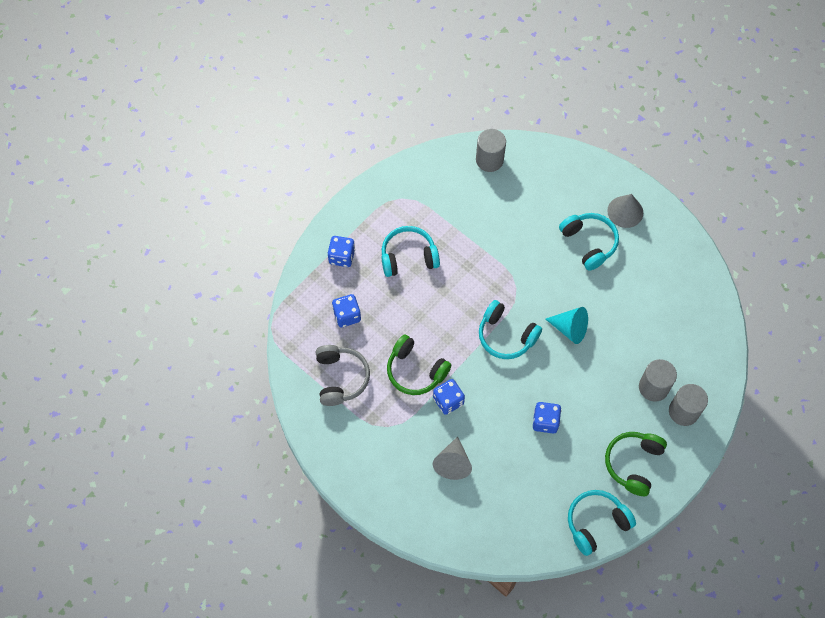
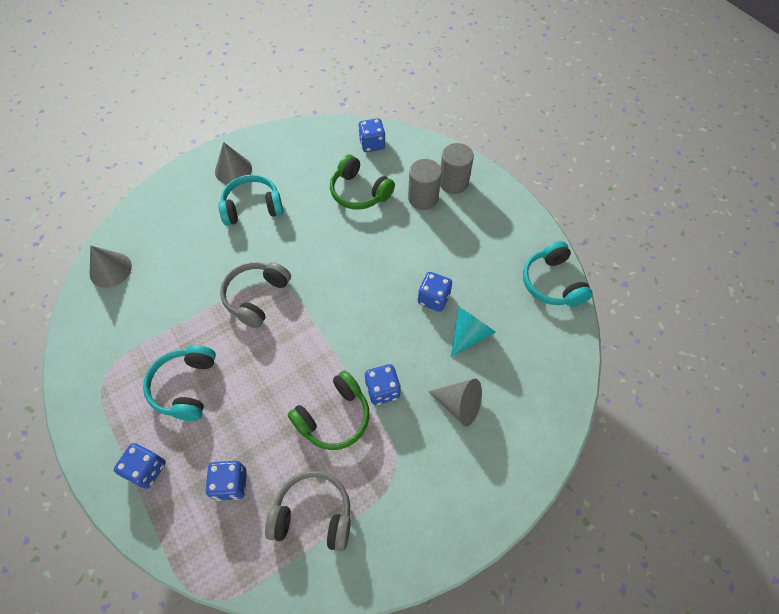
camera: 75 degrees left, 5 degrees down
(489, 160) = (110, 269): grey cylinder -> grey cone
(500, 279) = (256, 297): none -> grey headphones
(506, 336) = (325, 309): turquoise headphones -> none
(570, 328) = (338, 249): turquoise cone -> turquoise cone (469, 334)
(633, 464) = (496, 235): green headphones -> green headphones (359, 192)
(704, 323) = (372, 144): none -> blue dice

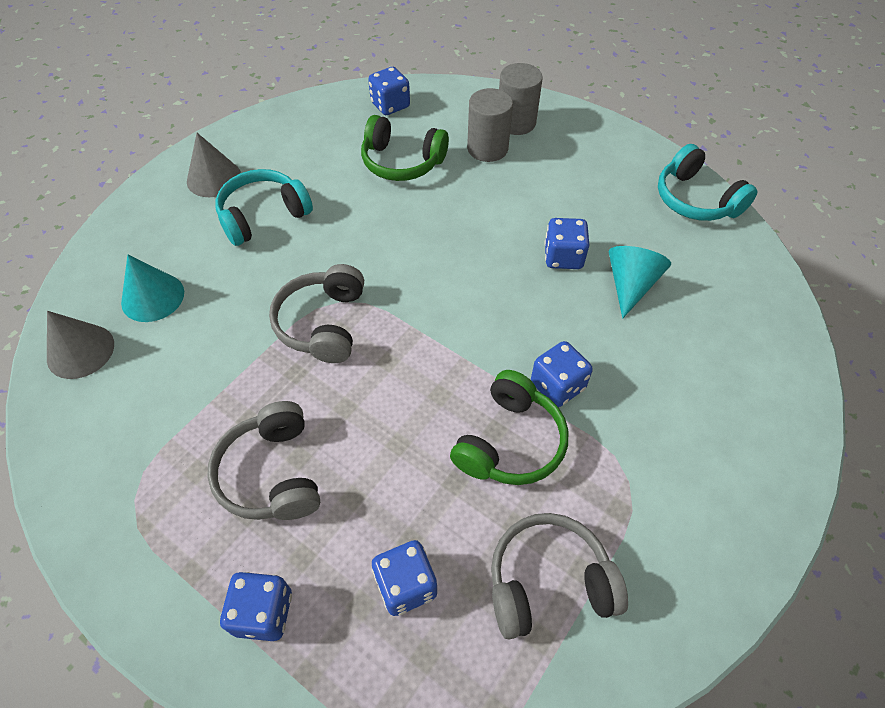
camera: 20 degrees left, 5 degrees down
(164, 246) = (152, 297): none -> turquoise cone
(185, 387) = (272, 473): turquoise headphones -> grey headphones
(459, 405) = (665, 372): grey cone -> none

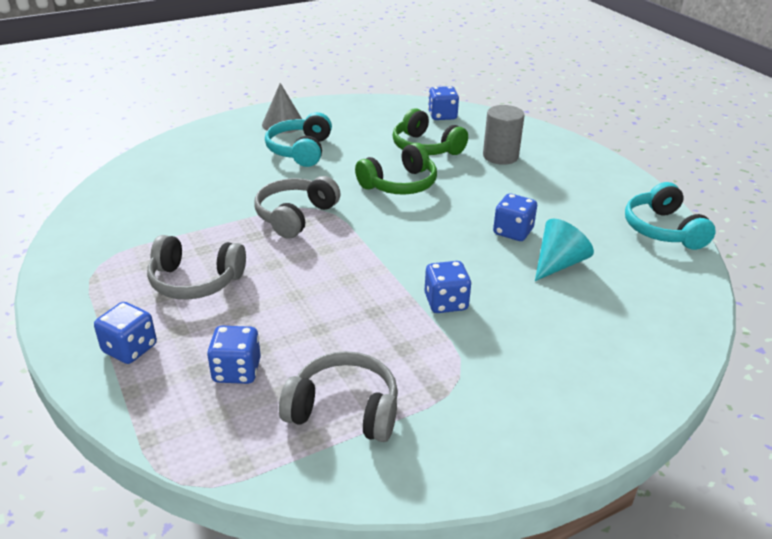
camera: 25 degrees right, 20 degrees down
(80, 351) = (128, 184): grey cone -> none
(152, 297) = (193, 171): turquoise cone -> none
(263, 216) = (300, 150): turquoise headphones -> turquoise headphones turned 75 degrees counterclockwise
(272, 473) = (195, 281): grey headphones -> grey headphones turned 90 degrees counterclockwise
(510, 442) = (381, 321): green headphones -> green headphones (399, 184)
(516, 122) = (536, 147): grey cylinder -> none

